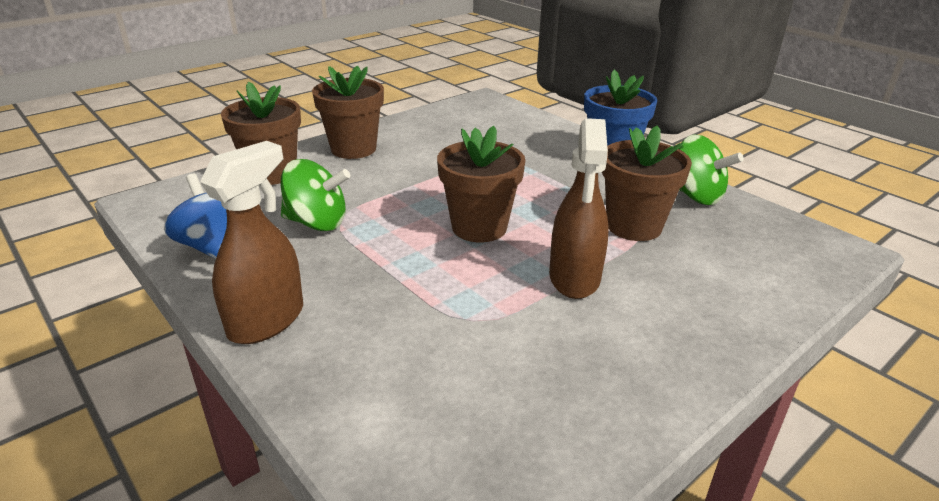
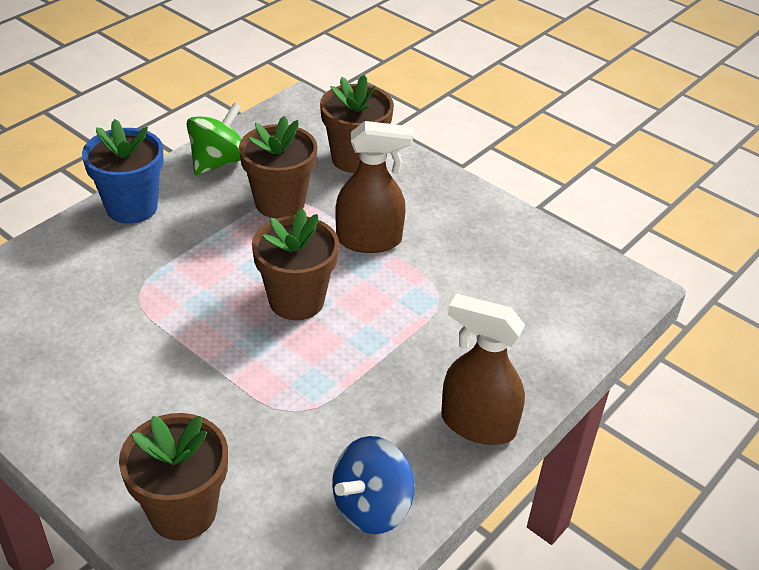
camera: 100 degrees left, 10 degrees up
(317, 223) = (305, 430): green spinning top -> none
(353, 149) = (102, 438): brown flower pot -> brown flower pot (355, 159)

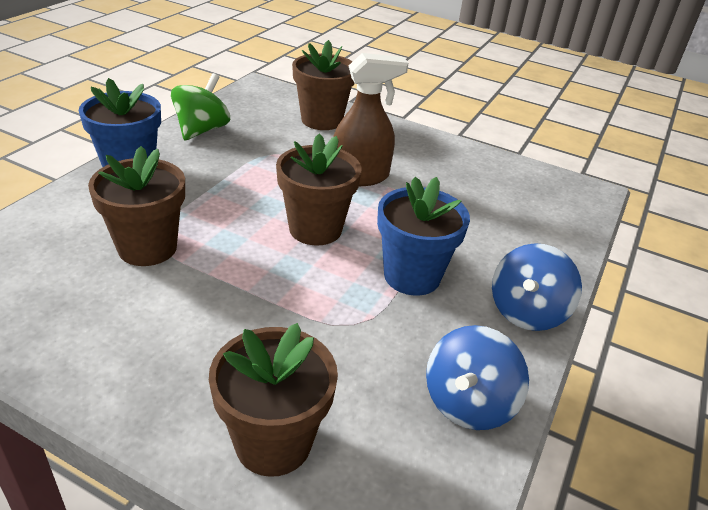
camera: 15 degrees left, 5 degrees down
(280, 202) = (269, 155): brown flower pot -> brown flower pot (147, 248)
(375, 368) = (412, 276): none -> blue flower pot
(477, 424) = (527, 312): brown spray bottle -> blue spinning top

